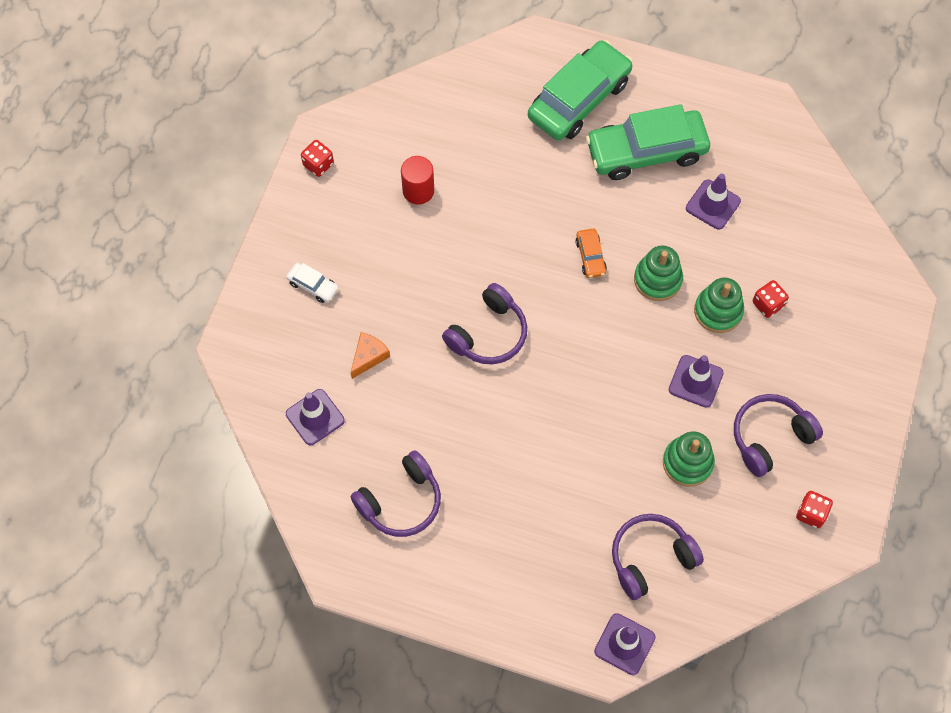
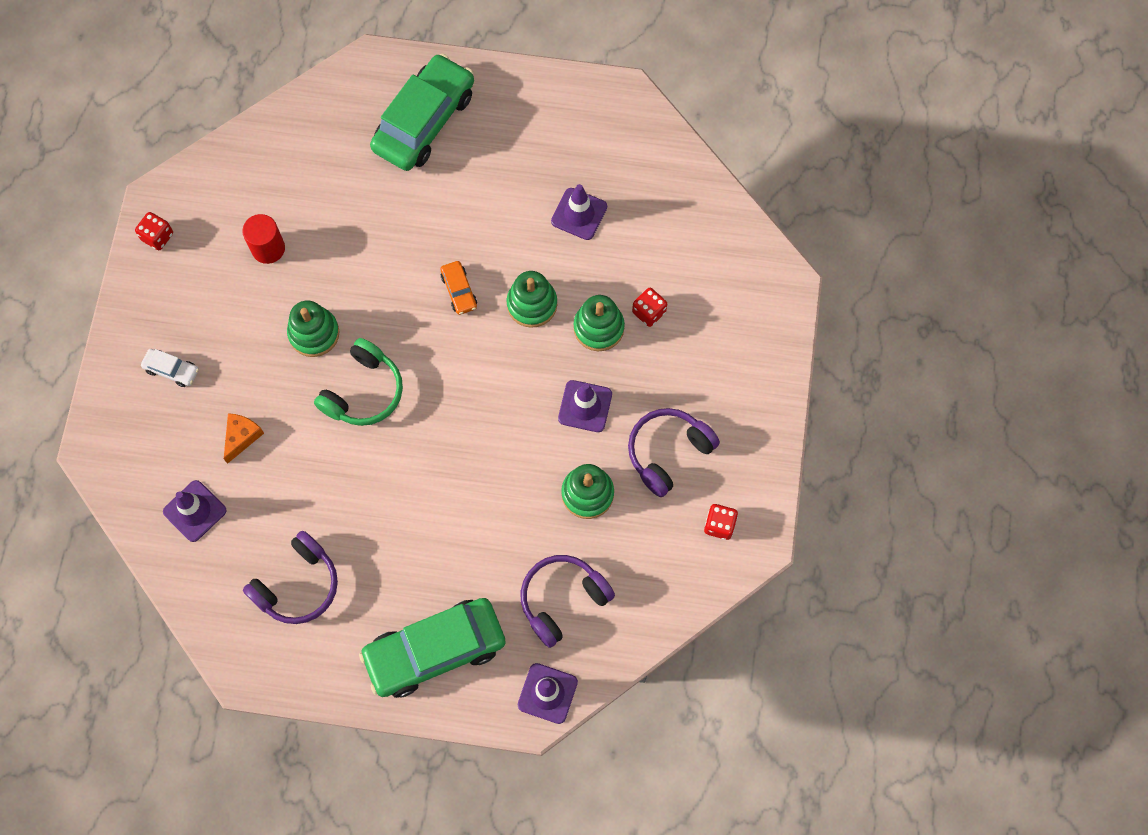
camera: 10 degrees left, 5 degrees up
(449, 274) = (314, 333): none -> green stacking toy
(488, 334) = (363, 391): purple headphones -> green headphones
(646, 151) = (502, 167): green car -> green car (435, 650)

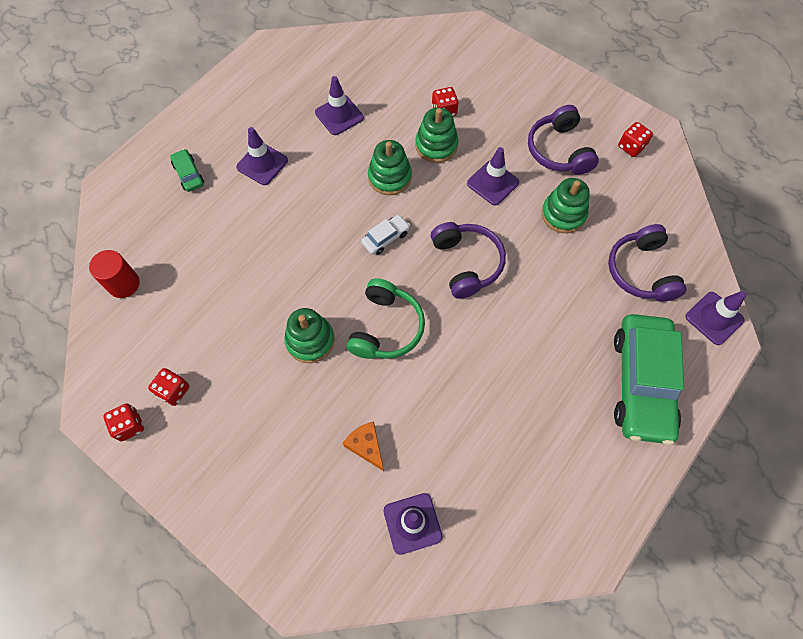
camera: 60 degrees left, 5 degrees down
(172, 370) = (264, 476): white car -> white car (385, 238)
(206, 251) = (173, 391): none -> red dice
(268, 248) = (209, 339): red cylinder -> red cylinder (124, 284)
(297, 585) = (530, 466): purple headphones -> purple headphones (466, 263)
(363, 391) = (386, 327): green headphones -> green headphones turned 45 degrees clockwise
(424, 121) = (189, 174): green car -> green car, size x0.43
(459, 291) = (345, 219): orange car -> none
(476, 178) = (262, 164): none -> purple traffic cone

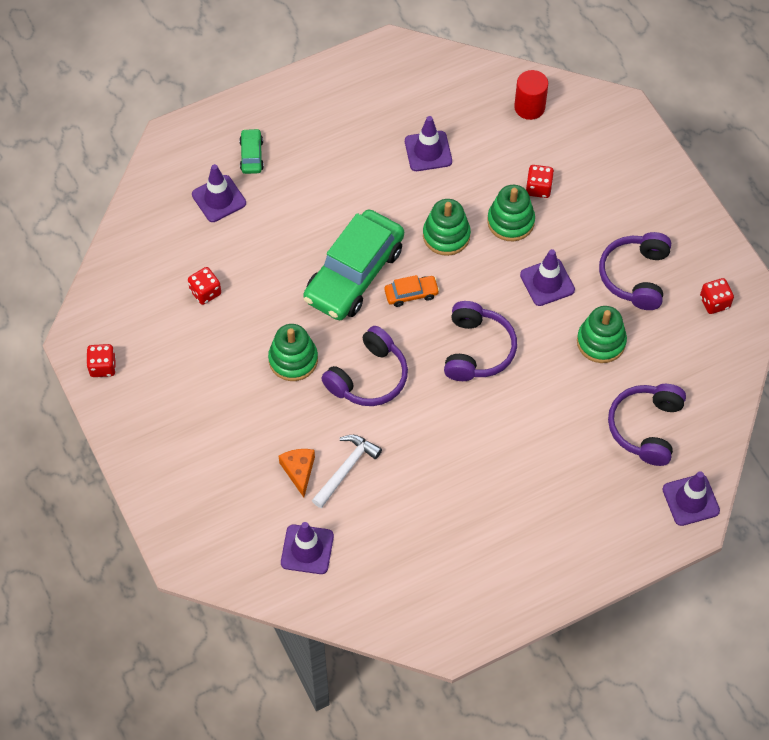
camera: 25 degrees right, 5 degrees down
(124, 284) = (147, 239): red cylinder -> red cylinder (529, 107)
(173, 391) = (152, 353): red dice -> red dice (205, 292)
(262, 164) = (327, 172): purple traffic cone -> purple traffic cone (219, 199)
(385, 238) = (411, 294): white car -> orange car
(386, 327) = (368, 377): green headphones -> purple headphones
(409, 424) = (346, 469): none -> white hammer
(641, 383) = (581, 526): green car -> green car (354, 274)

